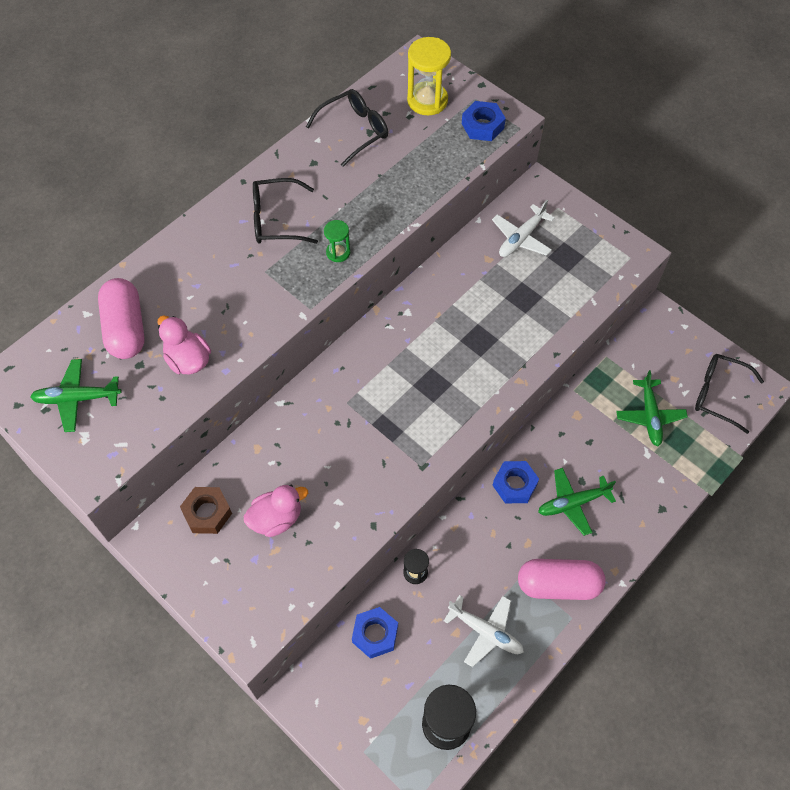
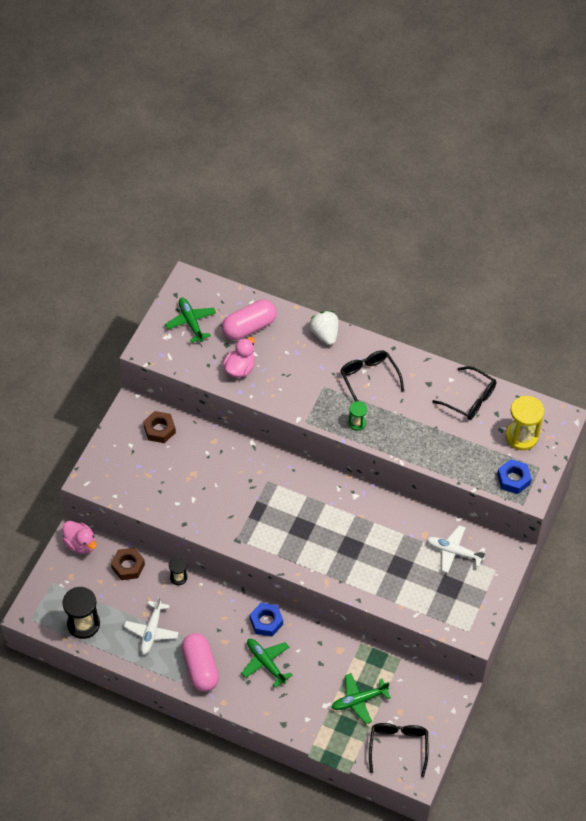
camera: 70 degrees right, 5 degrees down
(184, 246) = (324, 334): none -> white strawberry
(276, 518) = (169, 468): pink duck -> pink duck (80, 544)
(375, 634) = (128, 566): blue nut -> brown nut

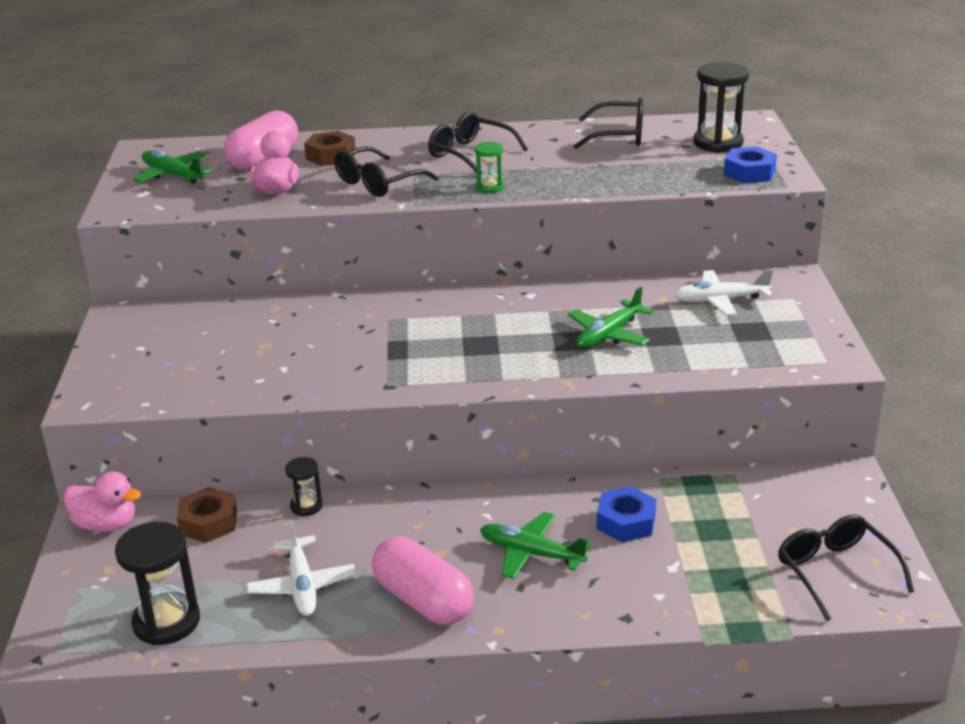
camera: 25 degrees left, 25 degrees down
(159, 430) = (180, 321): brown nut -> brown nut (331, 156)
(266, 622) = (491, 506): blue nut -> blue nut (626, 522)
(299, 388) = (378, 183): none -> black glasses
(324, 334) = (376, 140): white strawberry -> none
(359, 700) = (719, 541): green plane -> green plane (608, 335)
(521, 436) = (718, 143): yellow hourglass -> black hourglass

